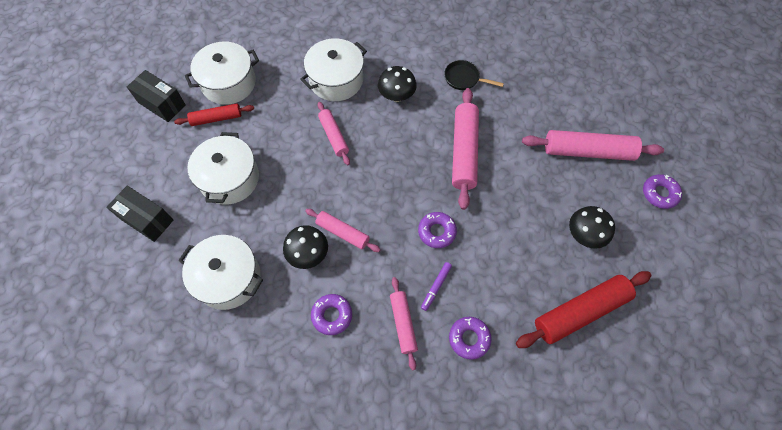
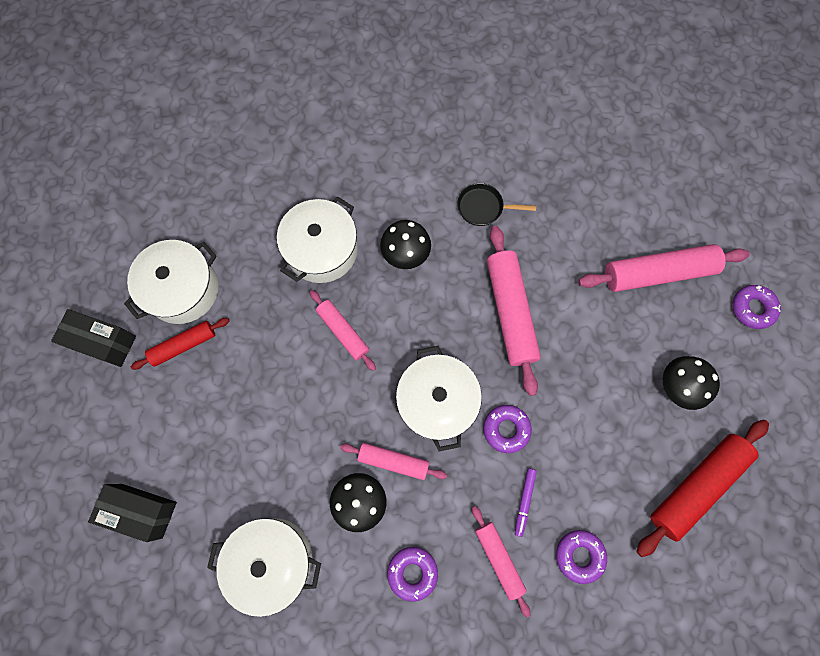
camera: 15 degrees left, 10 degrees up
(229, 178) = (229, 426): white pot -> white pot (436, 401)

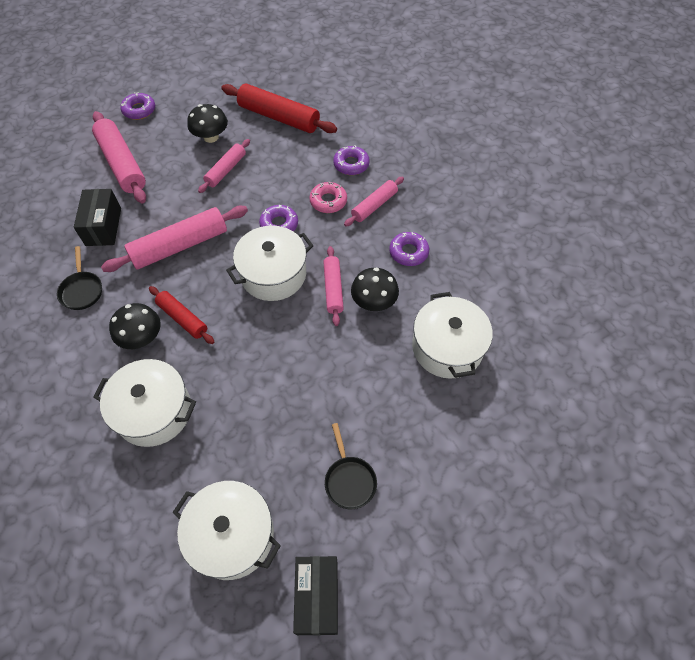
camera: 110 degrees left, 15 degrees down
(142, 510) = (460, 471): black box -> black box (103, 226)
(182, 402) = (349, 480): none -> black pan
(184, 345) = (292, 505): red rolling pin -> red rolling pin (182, 318)
(343, 332) = (234, 363): pink rolling pin -> pink rolling pin (226, 170)
(524, 501) = (328, 201): purple marker -> pink donut

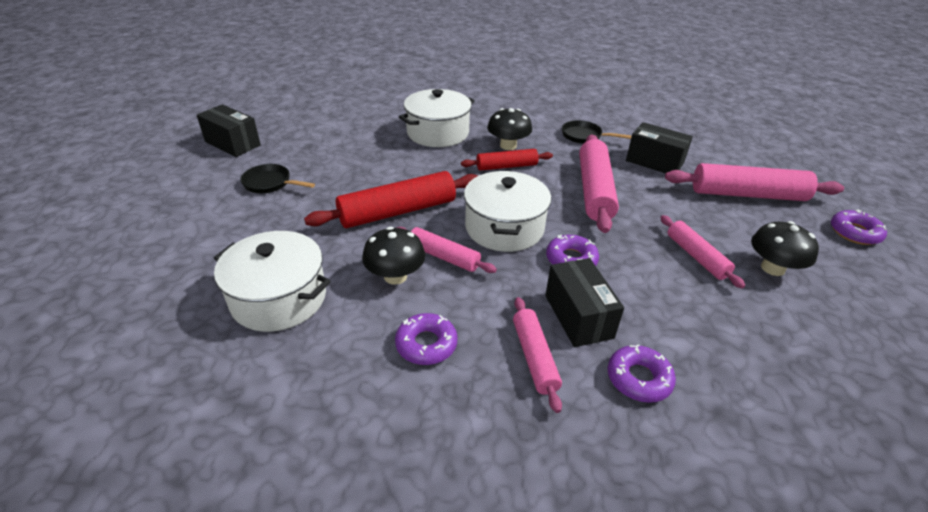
camera: 125 degrees right, 20 degrees down
(232, 535) = (314, 131): white pot -> none
(279, 117) = (799, 351): red rolling pin -> red rolling pin (398, 212)
(328, 201) = (578, 316): pink donut -> black box

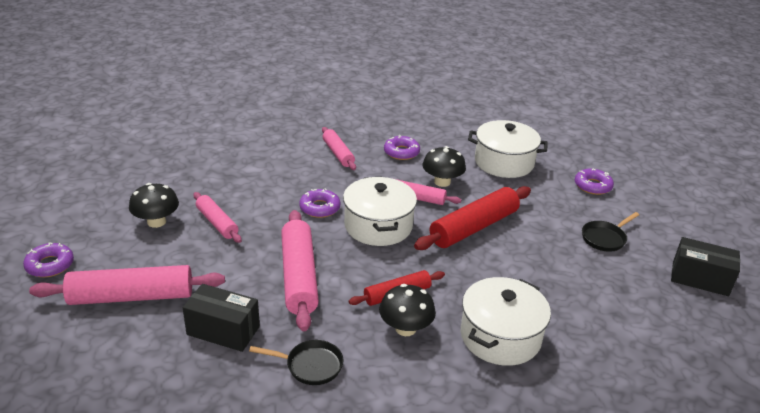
camera: 165 degrees right, 5 degrees down
(270, 183) = (605, 238): black pan -> black pan turned 135 degrees clockwise
(578, 316) = (313, 174): black box -> none
(638, 379) = (278, 151): purple donut -> purple donut (592, 186)

